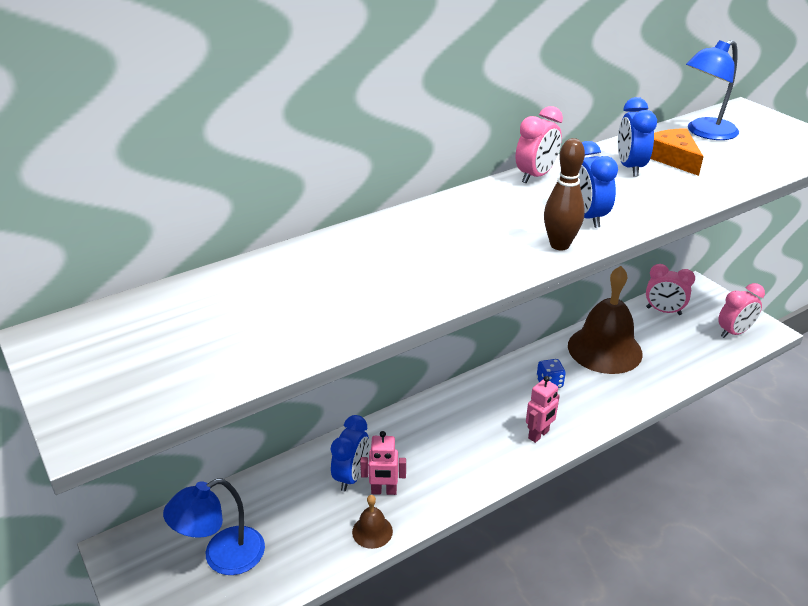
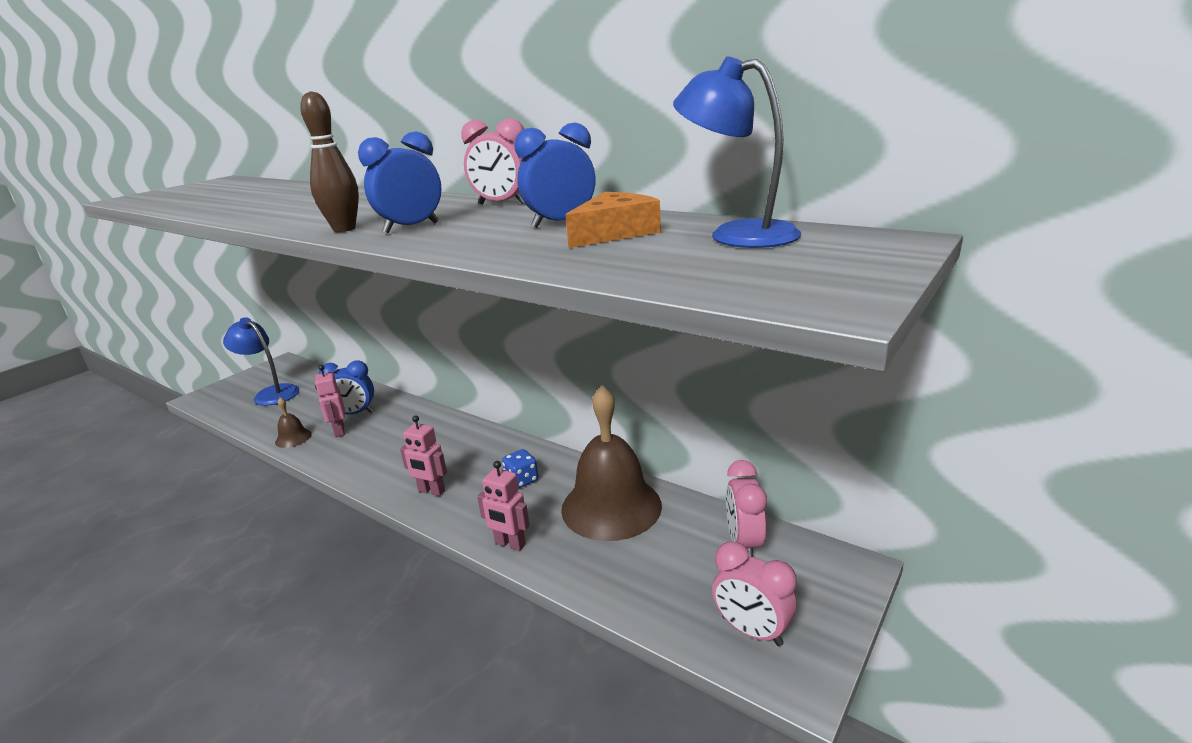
camera: 70 degrees right, 10 degrees down
(628, 403) = (510, 544): none -> pink robot

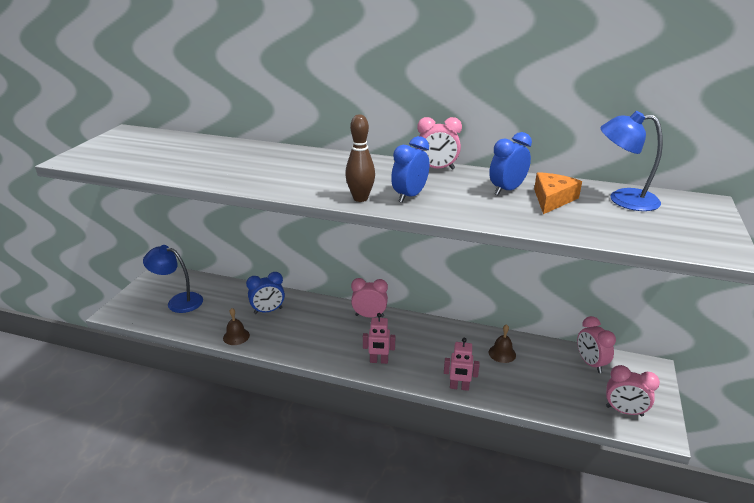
camera: 20 degrees left, 5 degrees up
(339, 431) = (268, 326): pink robot -> none
(469, 433) = (369, 316): none -> pink clock
(522, 480) = (433, 344): blue dice -> none
(611, 506) = (502, 353): brown bell -> brown bell, size x0.43

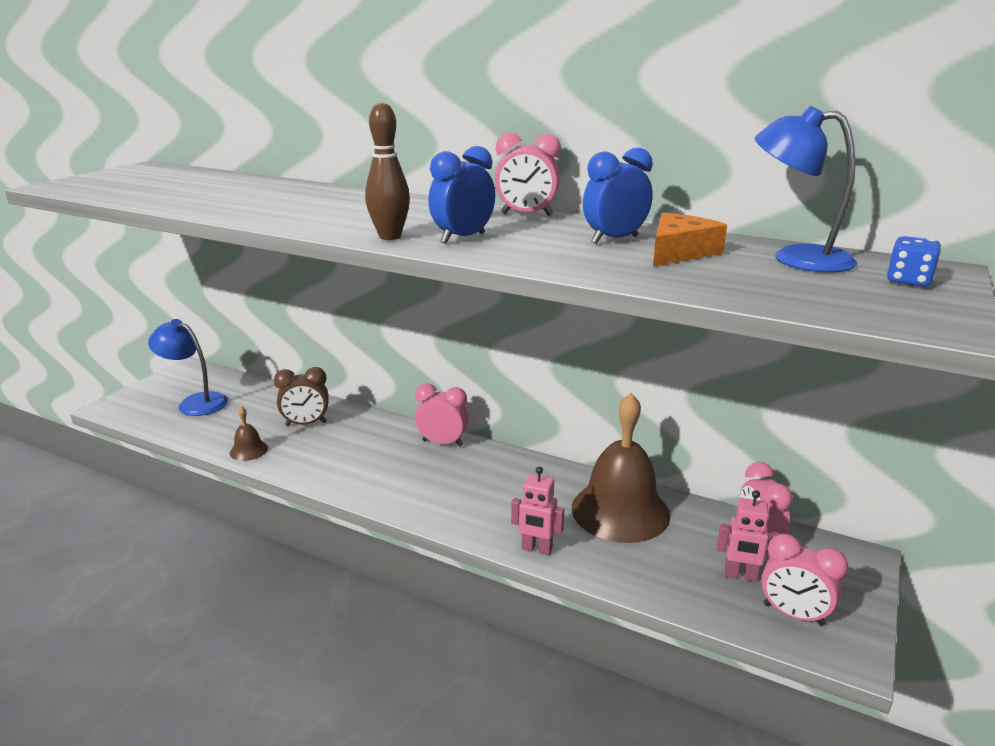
camera: 10 degrees right, 5 degrees down
(268, 311) = (306, 424): blue clock -> brown clock
(379, 361) = (431, 501): pink robot -> pink robot (740, 576)
(502, 353) = (620, 511): brown bell -> brown bell, size x2.33
(694, 215) = (908, 281): none -> blue dice

